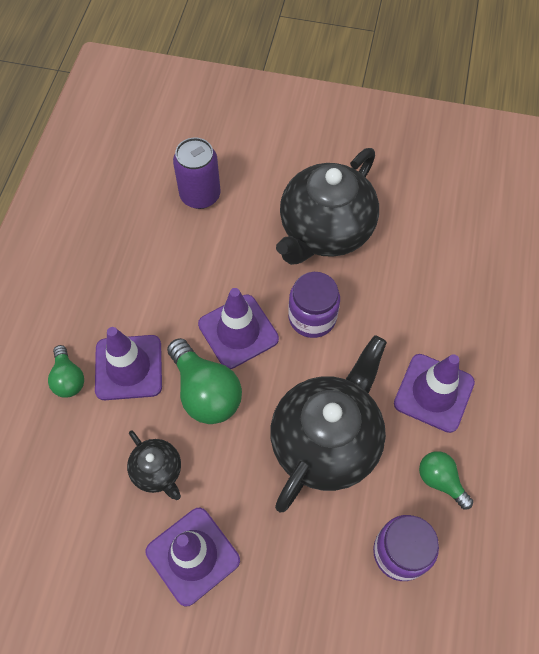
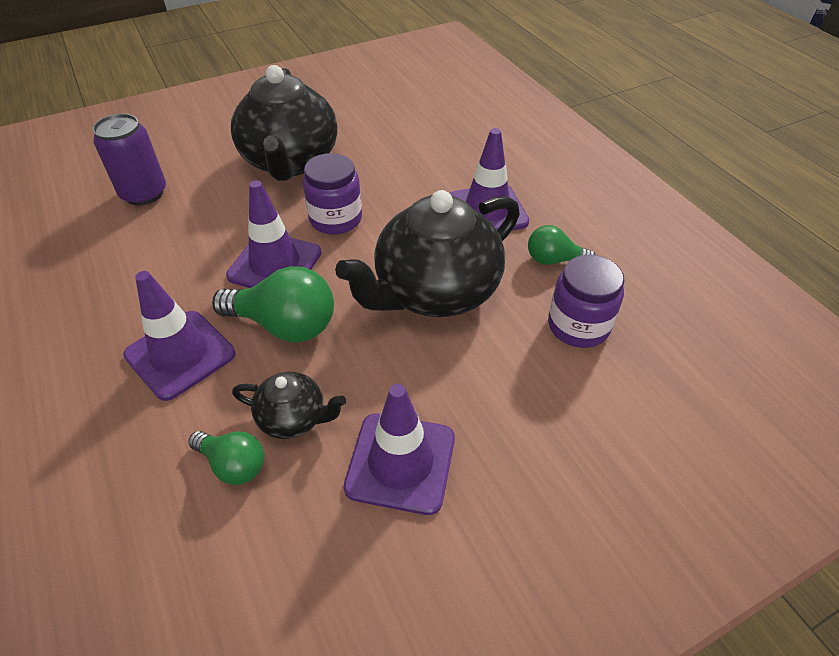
camera: 40 degrees left, 15 degrees down
(68, 379) = (112, 406): green light bulb -> green light bulb (233, 464)
(326, 441) = (435, 291): black teapot -> black teapot turned 120 degrees counterclockwise

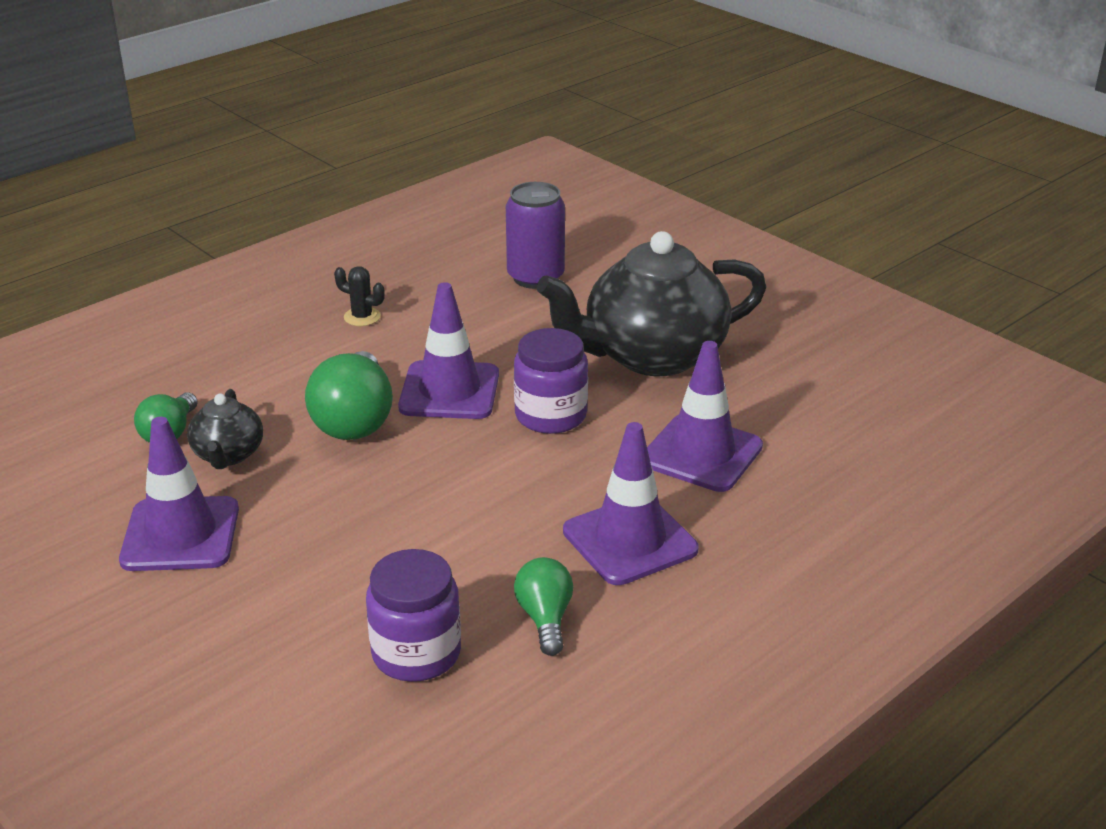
camera: 75 degrees right, 15 degrees down
(125, 301) = (362, 317): none -> black cactus
(180, 354) = (298, 368): purple traffic cone -> purple traffic cone (701, 453)
(435, 291) = (443, 518): black teapot -> none

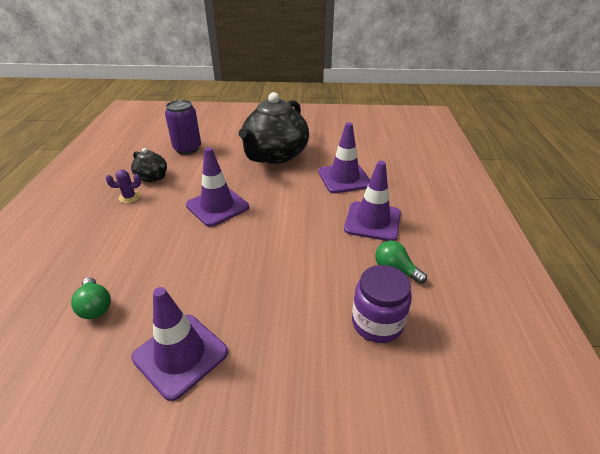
camera: 45 degrees left, 5 degrees up
(228, 455) = (148, 296): black teapot -> black teapot (152, 177)
(354, 420) = (192, 241): green light bulb -> none
(362, 317) = (129, 197): black cactus -> purple cactus
(550, 415) = (273, 194): purple jar -> none

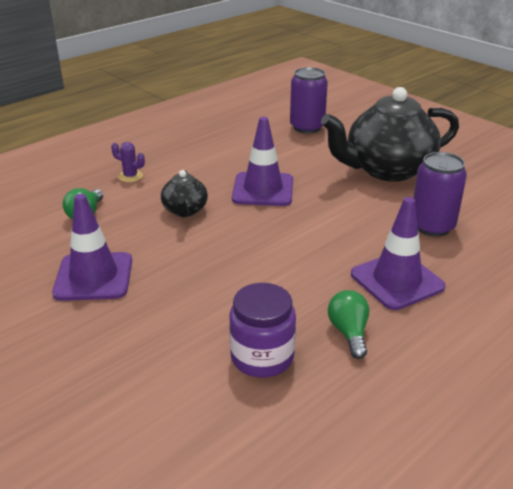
camera: 45 degrees right, 5 degrees down
(129, 197) = (203, 148): purple cactus -> purple cactus (130, 176)
(152, 177) = (242, 140): black teapot -> black teapot (185, 210)
(344, 178) = (432, 226): purple traffic cone -> purple can

